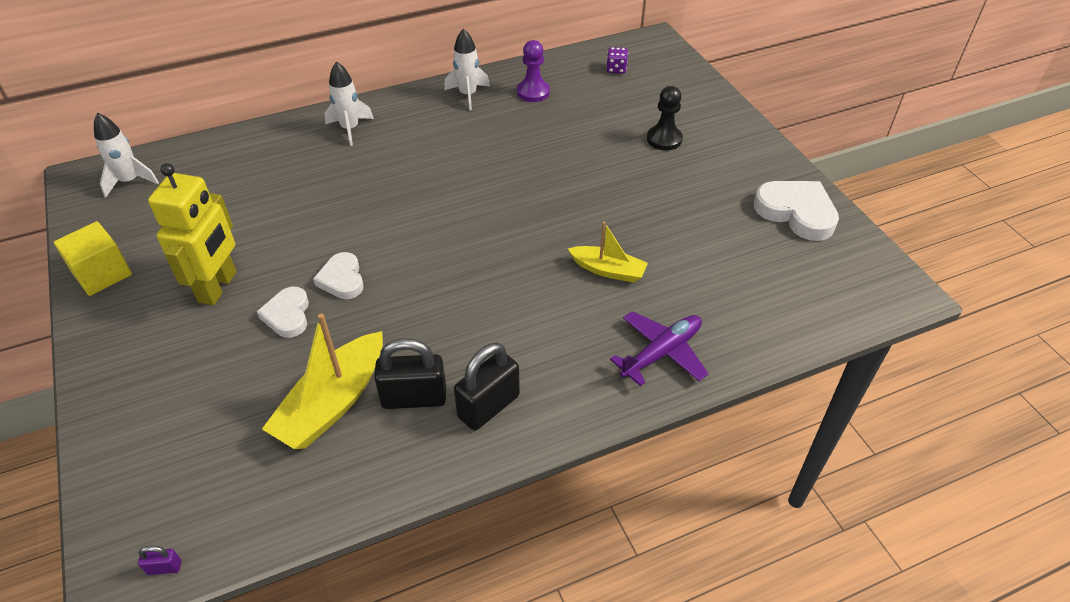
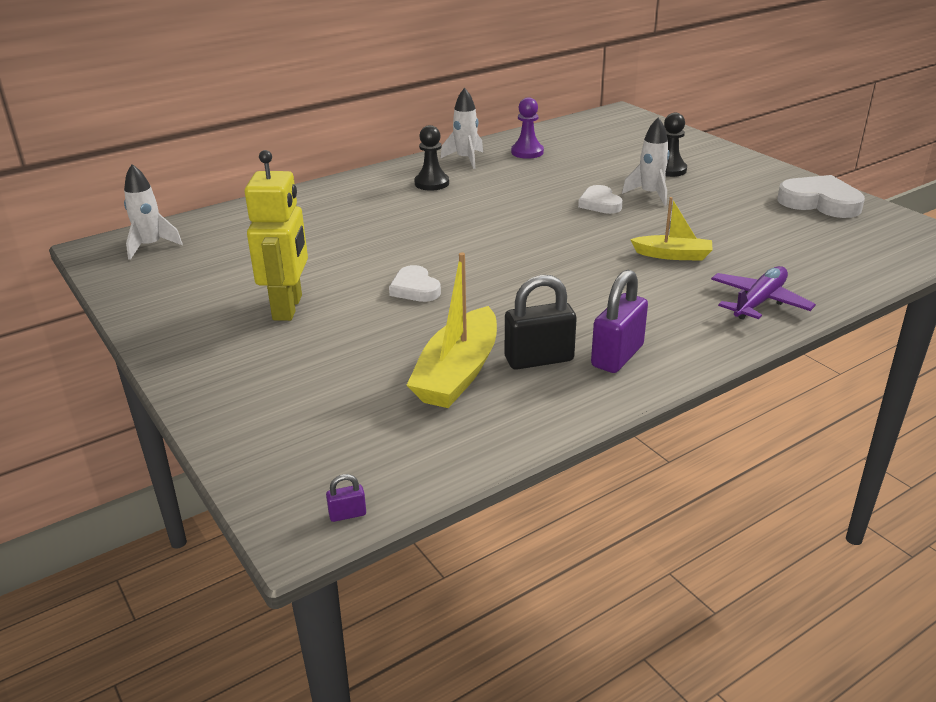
camera: 10 degrees left, 15 degrees down
(102, 274) = (156, 312): yellow cube -> none
(287, 315) = (373, 319): white heart -> white heart (600, 204)
(350, 129) = (362, 191): white rocket -> white rocket (650, 194)
(420, 127) = (431, 183): none -> black pawn
(488, 406) = (617, 356): black padlock -> purple padlock
(616, 69) = (596, 132): purple dice -> none

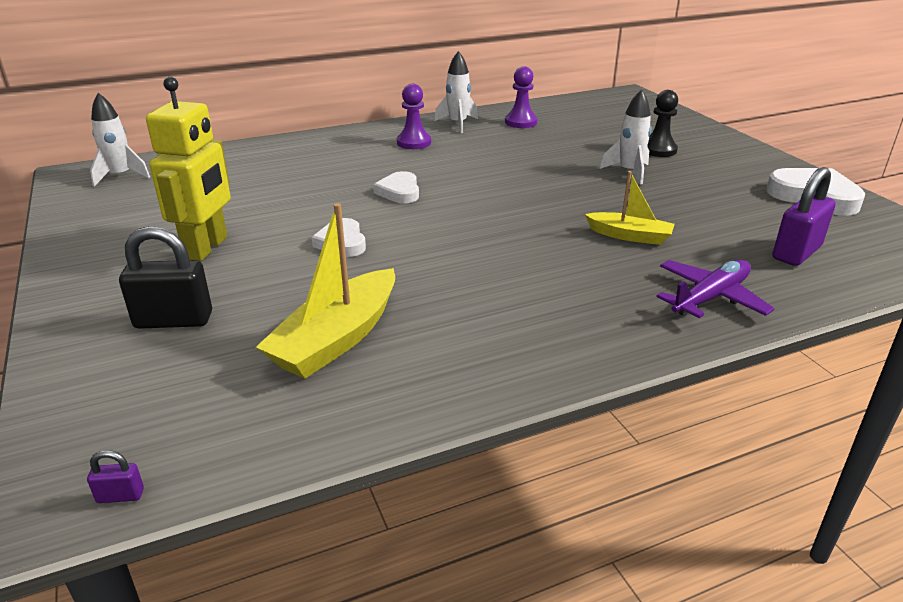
camera: 10 degrees right, 0 degrees up
(431, 183) = (414, 143): black pawn -> purple pawn
(539, 359) = (432, 334): black padlock -> black padlock (174, 320)
(600, 204) = (572, 176): white heart -> white heart (399, 191)
(617, 356) = (521, 341): purple padlock -> purple padlock (796, 252)

